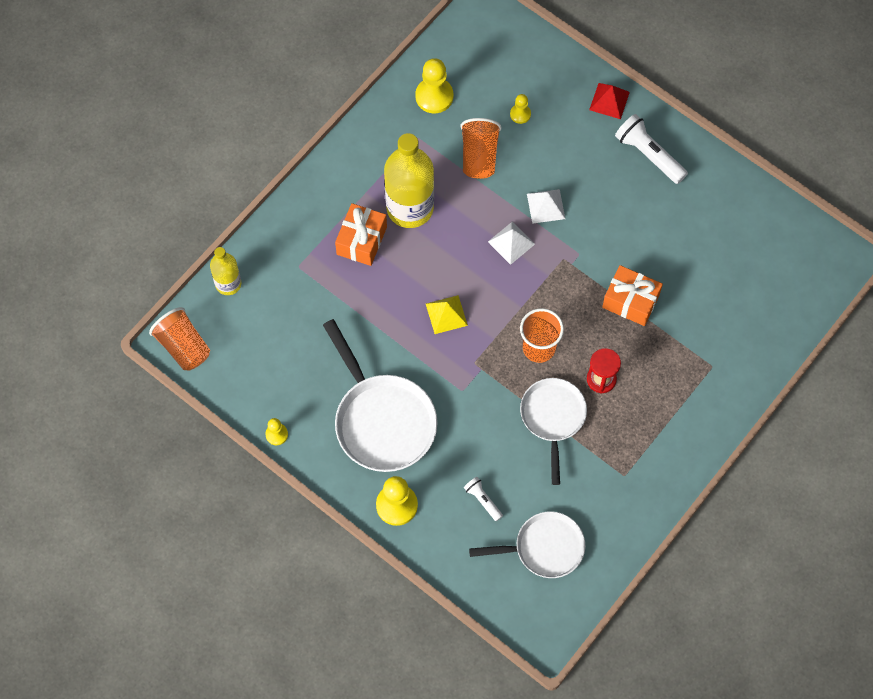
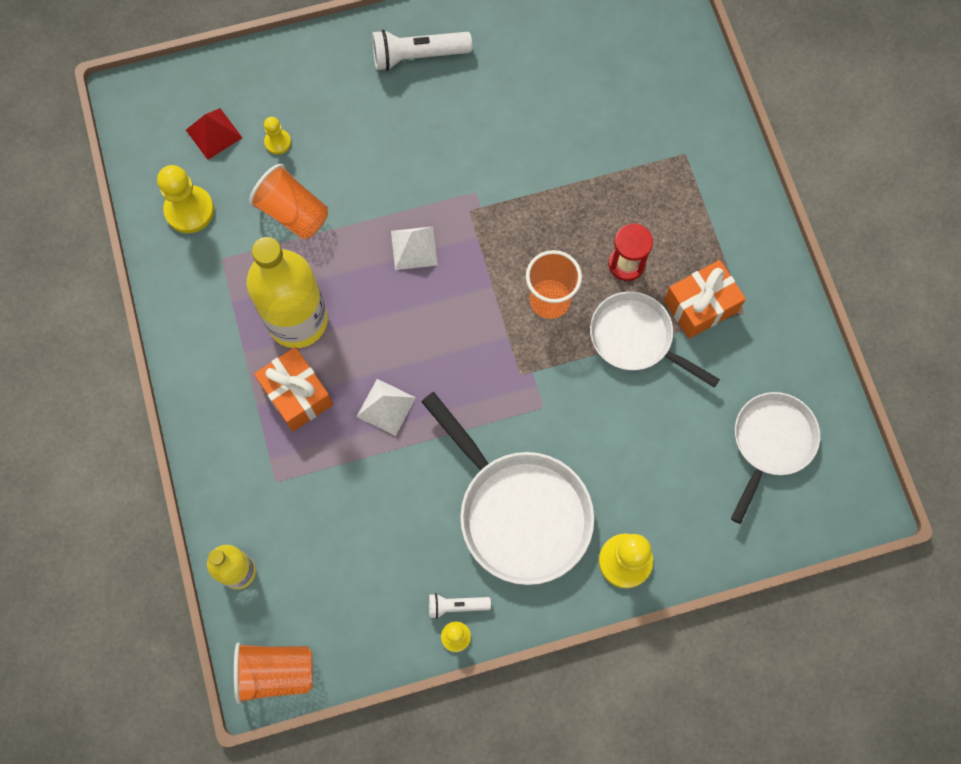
camera: 55 degrees left, 5 degrees up
(382, 421) = (519, 512): white pan -> white pan turned 45 degrees clockwise
(446, 314) = (446, 365): yellow pyramid -> none
(483, 500) = (678, 468): white flashlight -> white flashlight (456, 606)
(546, 206) = (399, 188): white pyramid -> white pyramid (386, 407)
(609, 101) = (330, 51): red pyramid -> red pyramid (214, 133)
(630, 301) = (562, 180): orange gift -> orange gift (700, 306)

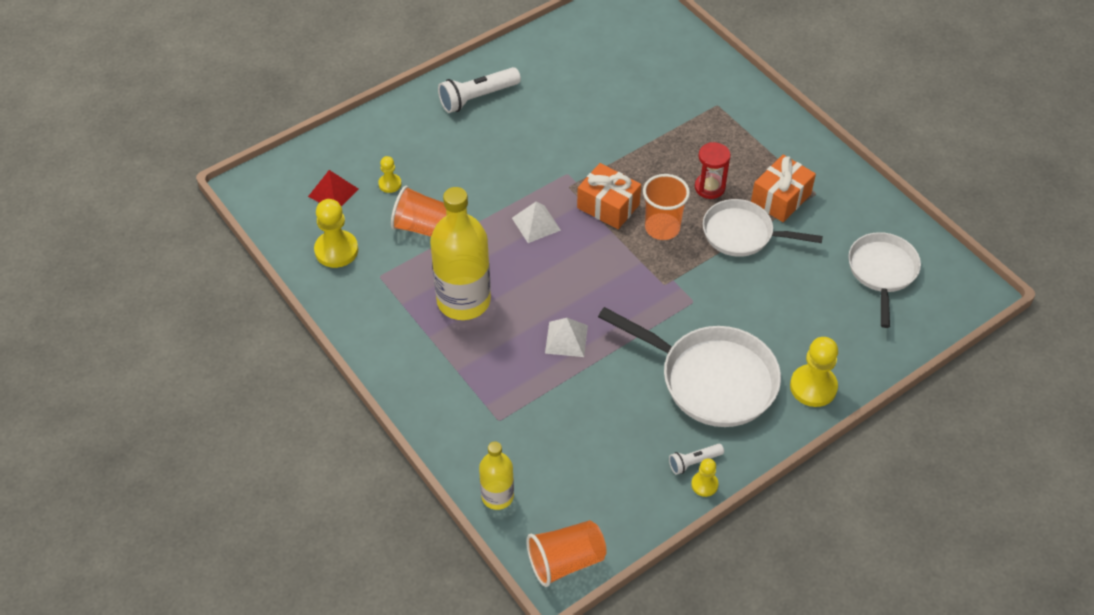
camera: 20 degrees left, 20 degrees down
(297, 394) = (487, 352): orange gift -> orange gift (608, 206)

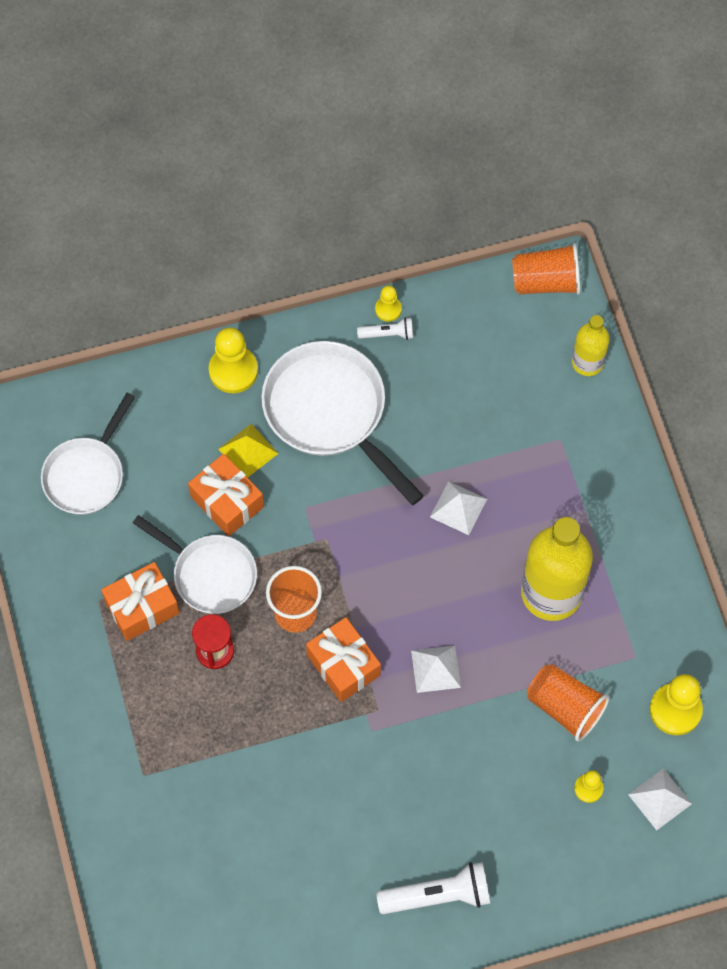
camera: 160 degrees left, 15 degrees up
(333, 192) = (659, 799): red pyramid -> white pyramid
(759, 286) = (227, 501): none -> orange gift
(763, 328) = (248, 451): none -> yellow pyramid

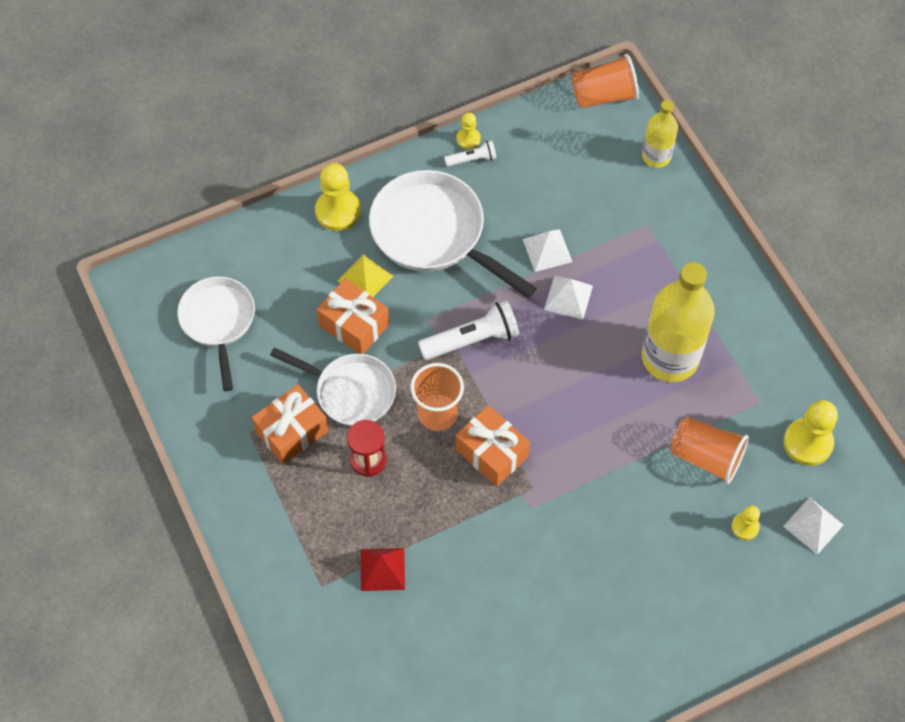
camera: 10 degrees left, 5 degrees down
(87, 474) = (218, 322): white pan -> white pan turned 150 degrees clockwise
(208, 769) = (382, 569): none -> red pyramid
(436, 668) = (578, 442): white pyramid -> white pyramid (547, 250)
(438, 895) = (626, 650): white flashlight -> white flashlight (472, 340)

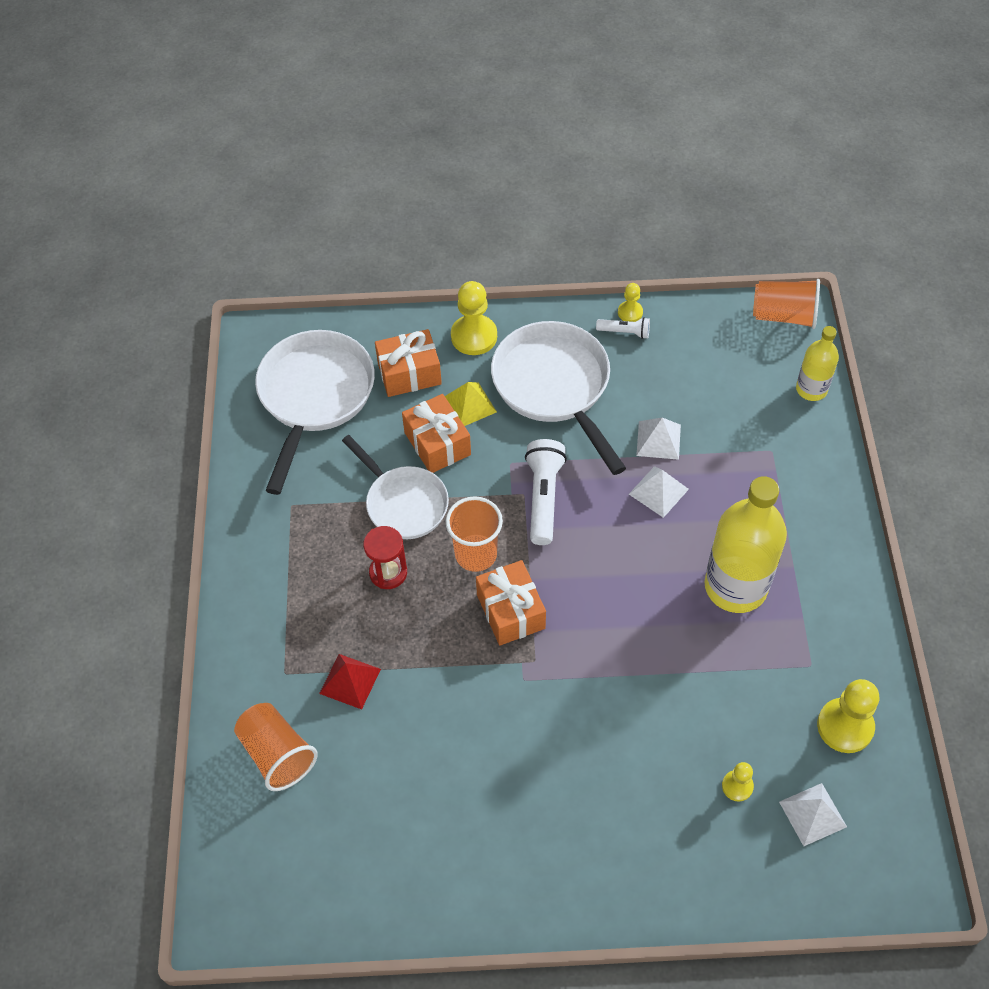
camera: 25 degrees right, 5 degrees down
(218, 322) = (314, 396): white pan -> white pan, size x1.52
(292, 431) = (330, 519): orange gift -> orange gift (409, 373)
(472, 340) = (543, 497): white flashlight -> white flashlight turned 90 degrees counterclockwise
(706, 457) = (728, 699): orange cup -> orange cup (277, 754)

